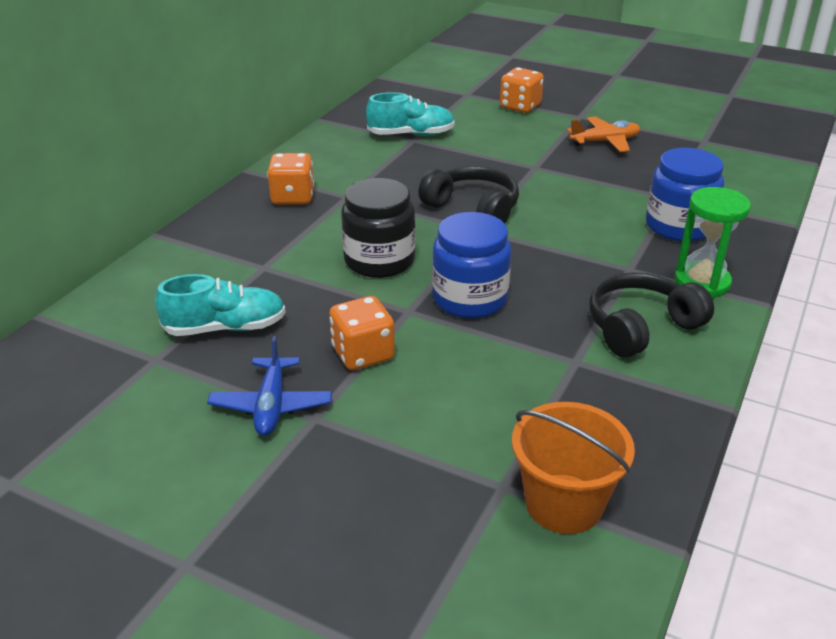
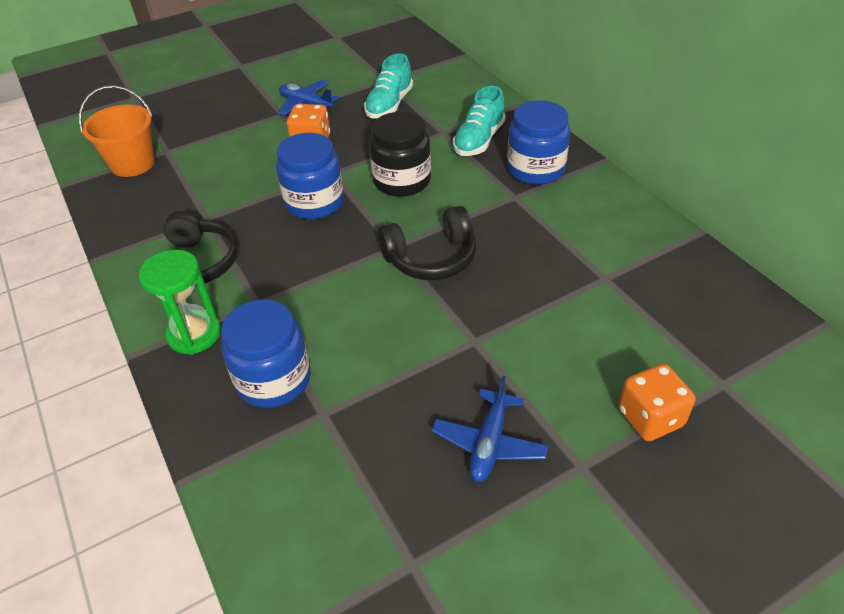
camera: 125 degrees right, 10 degrees up
(292, 197) = (535, 169): orange dice -> blue jar
(411, 134) = (619, 281): turquoise shoe -> turquoise shoe (479, 140)
(605, 141) = (489, 443): orange plane -> blue plane

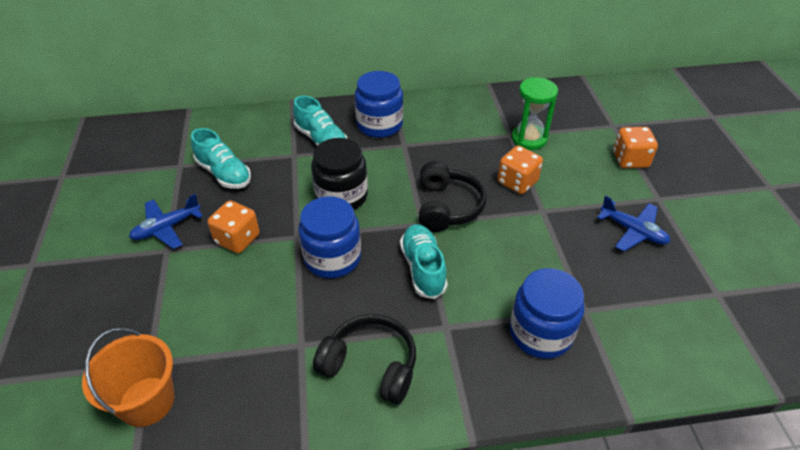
camera: 70 degrees left, 0 degrees up
(194, 334) = (465, 381): green hourglass -> green hourglass (529, 139)
(328, 265) = (423, 268): none -> turquoise shoe
(513, 305) = (517, 182): none -> orange dice

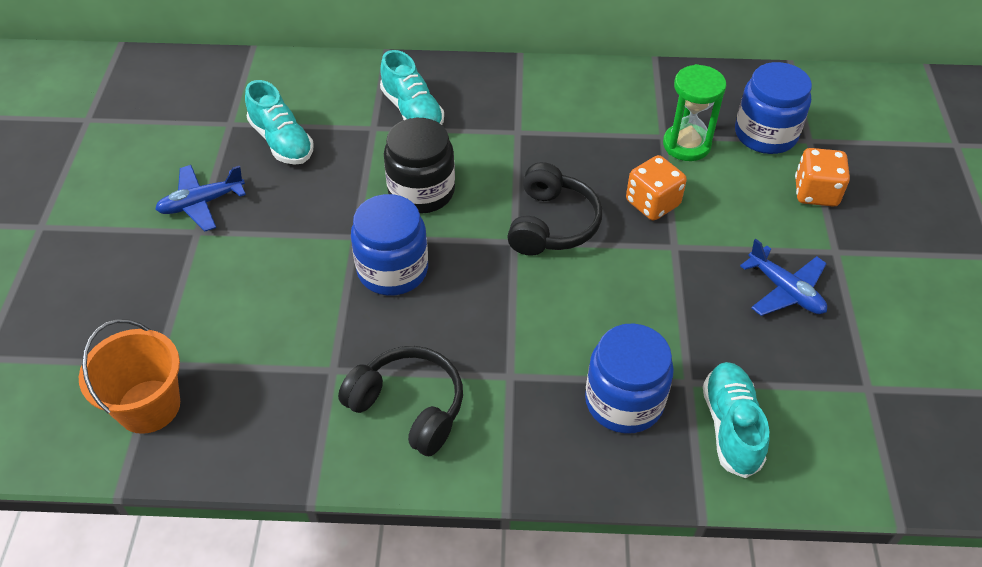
camera: 10 degrees right, 5 degrees up
(237, 239) = (283, 229): orange dice -> none
(379, 125) = (492, 99): blue jar -> blue jar (765, 134)
(423, 268) = (500, 299): turquoise shoe -> turquoise shoe (731, 426)

